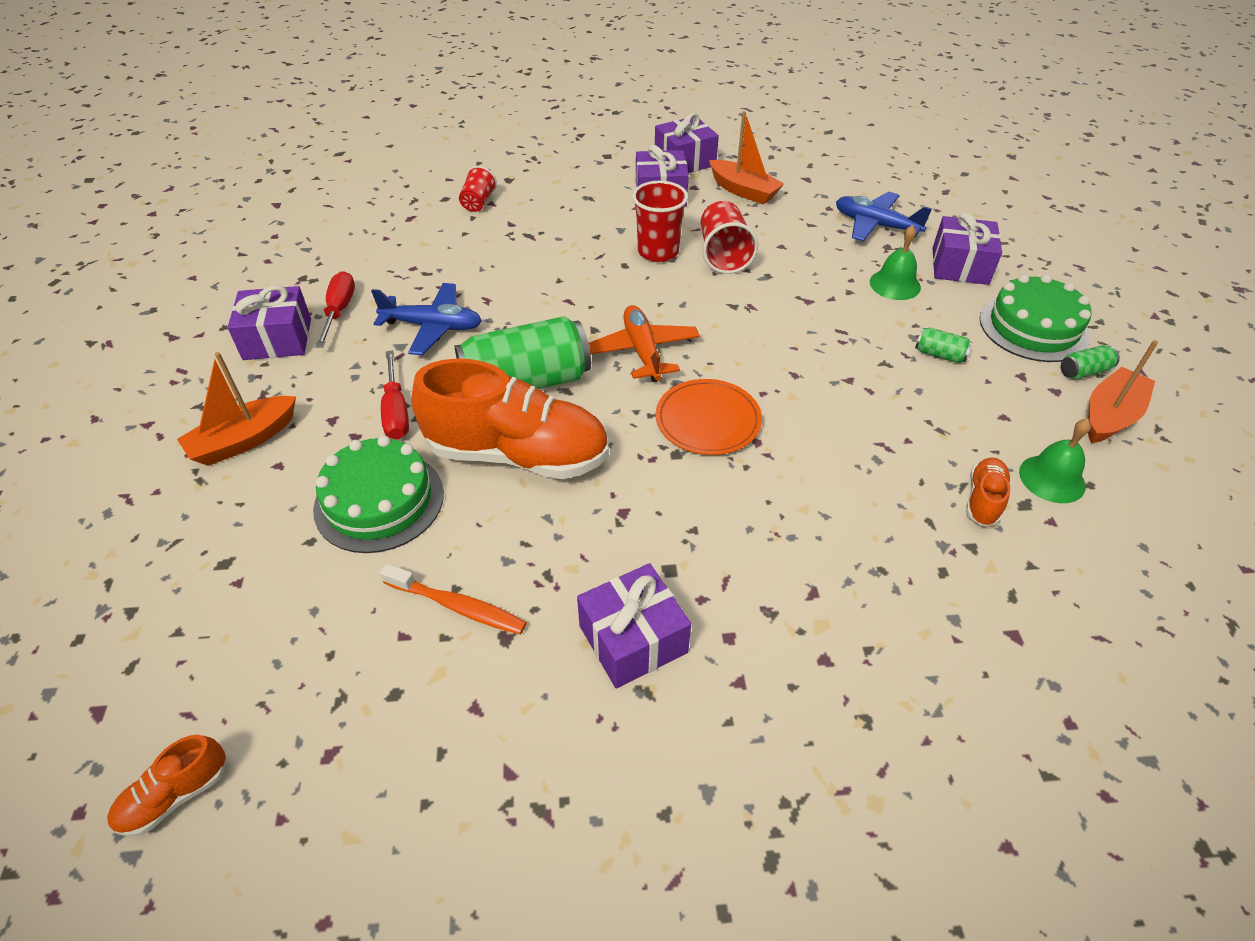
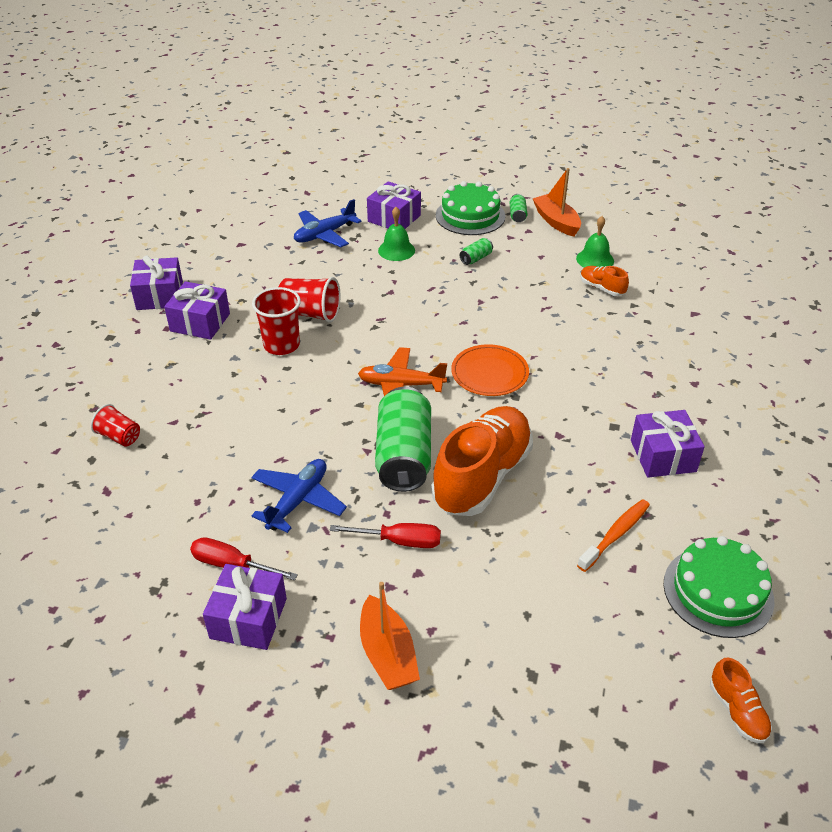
camera: 70 degrees left, 5 degrees down
(379, 501) = (499, 565): green cake -> green cake (718, 591)
(743, 191) = (231, 279): orange boat -> none

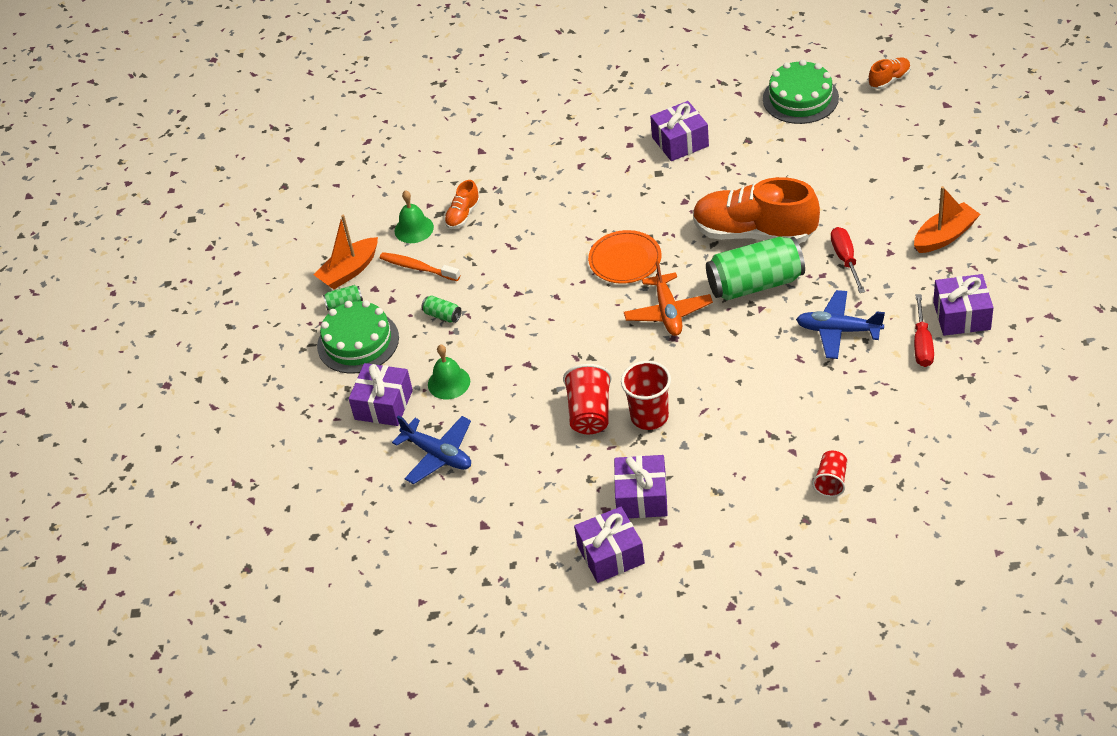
camera: 100 degrees left, 5 degrees up
(615, 534) = (776, 152): orange toothbrush -> orange toothbrush (417, 268)

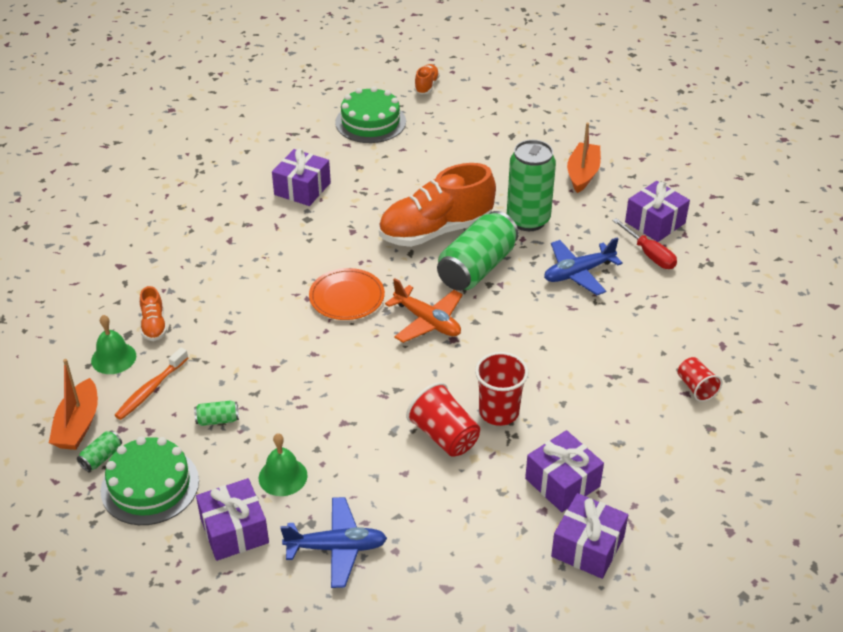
camera: 45 degrees left, 5 degrees down
(417, 268) = (150, 390): orange toothbrush -> orange toothbrush turned 45 degrees counterclockwise
(845, 259) = (528, 220): red screwdriver -> green can

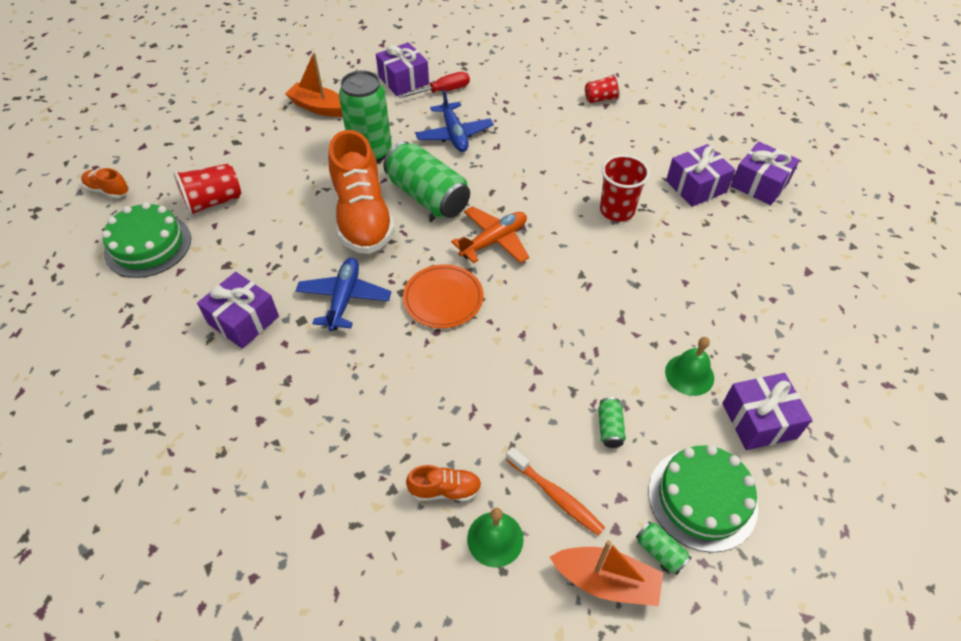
camera: 80 degrees left, 10 degrees up
(336, 548) = (773, 340): blue plane -> blue plane (344, 298)
(444, 436) = (642, 249): red cup -> red cup (213, 202)

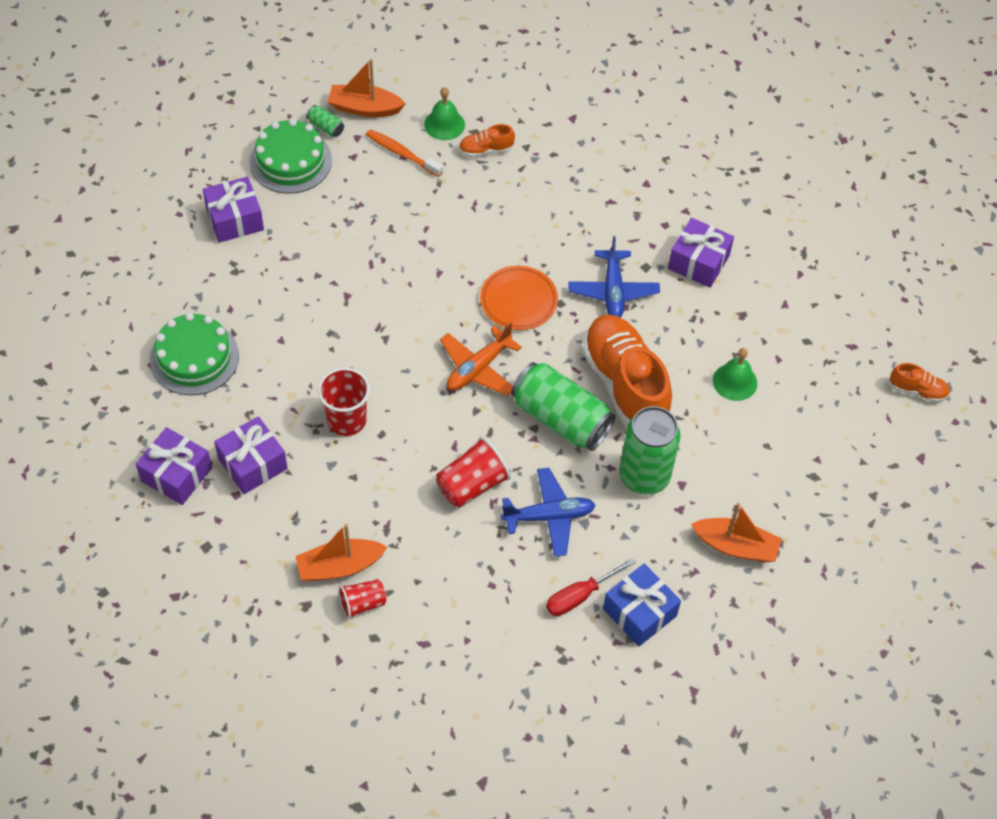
camera: 170 degrees right, 5 degrees up
(148, 245) = (832, 328): green cake -> green cake (194, 357)
(213, 202) = (794, 387): red cup -> red cup (472, 485)
(403, 80) = (639, 612): purple gift -> blue gift
(454, 134) = (549, 516): blue plane -> blue plane turned 105 degrees clockwise
(609, 428) = (360, 203): green can -> none
(618, 119) = (339, 566): none -> orange boat
(689, 374) = (288, 251): green bell -> green bell (735, 381)

